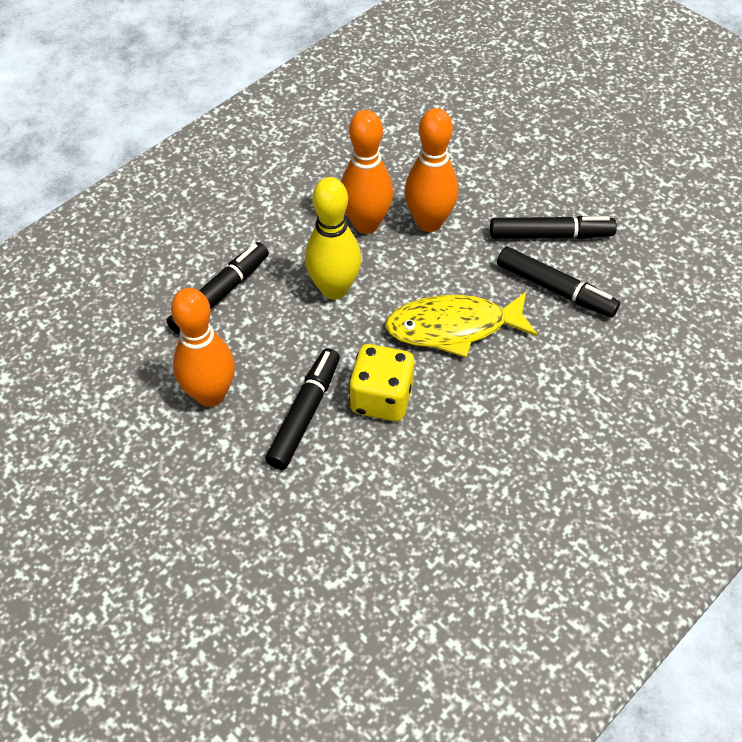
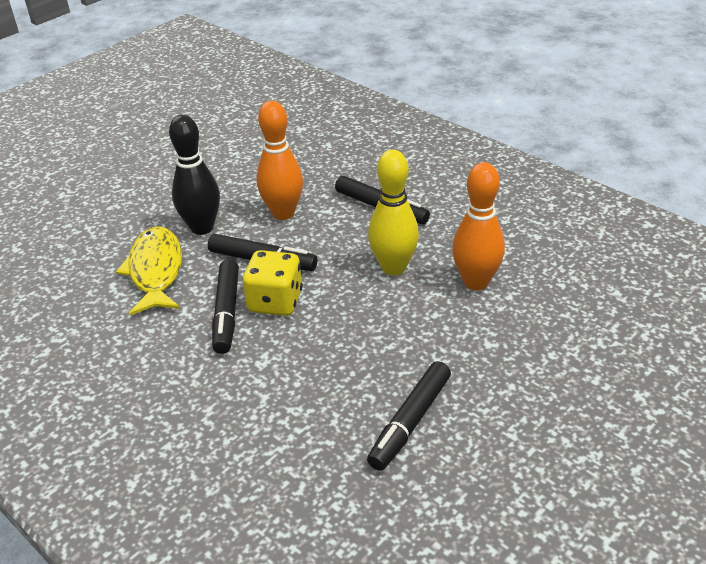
camera: 90 degrees right, 15 degrees down
(225, 486) = (202, 228): none -> black bowling pin
(429, 222) = (487, 324): orange bowling pin -> none
(453, 327) = (354, 344): yellow fish -> yellow fish (155, 271)
(550, 235) = (488, 419): black marker -> black marker (227, 313)

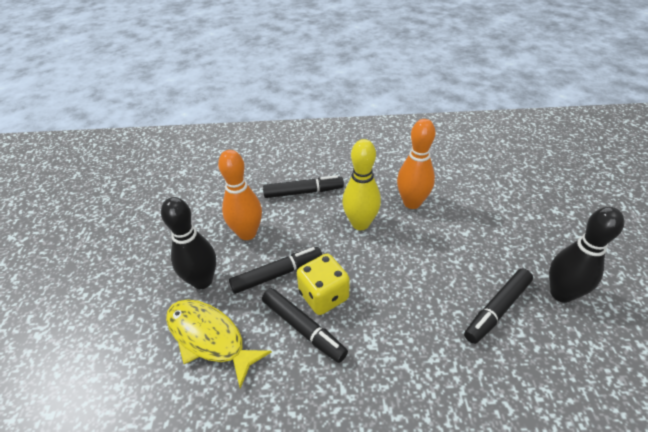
camera: 45 degrees left, 5 degrees up
(410, 422) = (497, 309): black marker -> black marker turned 60 degrees clockwise
(500, 460) = (561, 293): none -> black bowling pin

